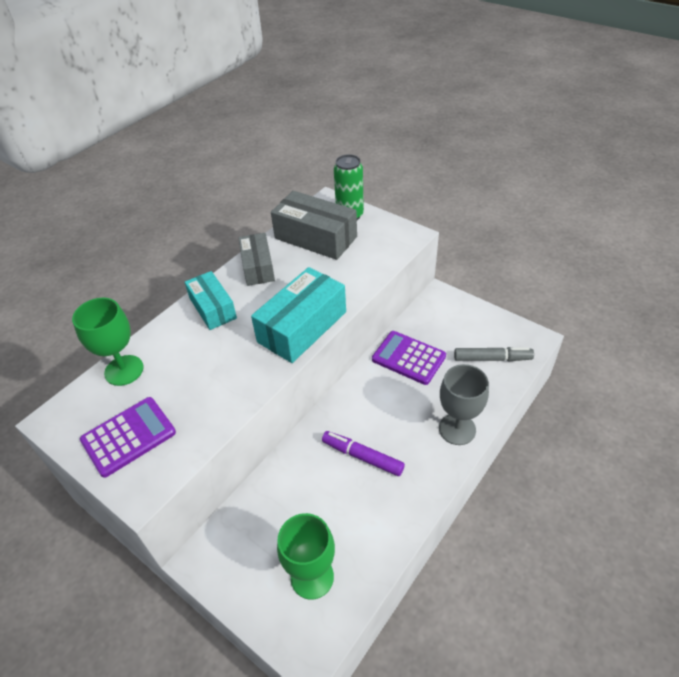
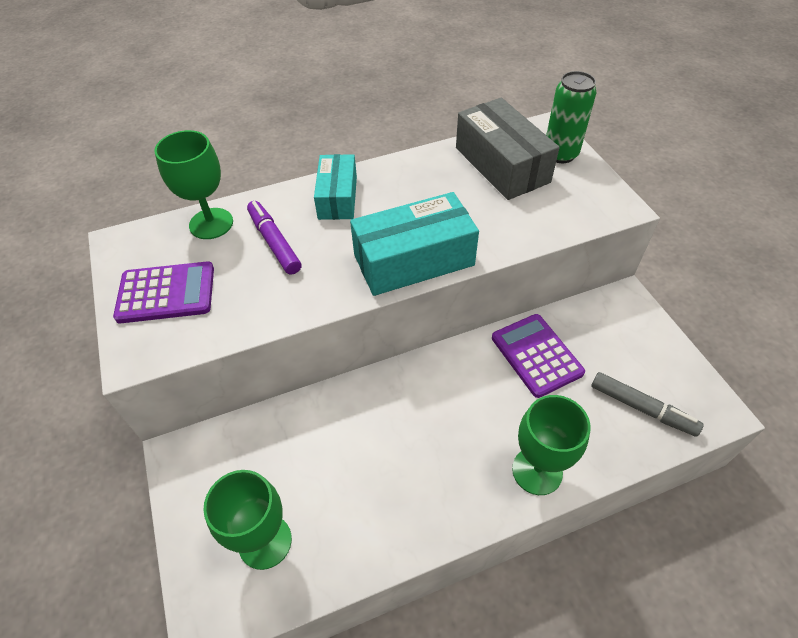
camera: 30 degrees right, 5 degrees up
(258, 267) = (415, 172): grey box -> none
(362, 457) = (406, 441): purple marker -> purple marker (274, 242)
(457, 429) = (537, 471): grey goblet -> green goblet

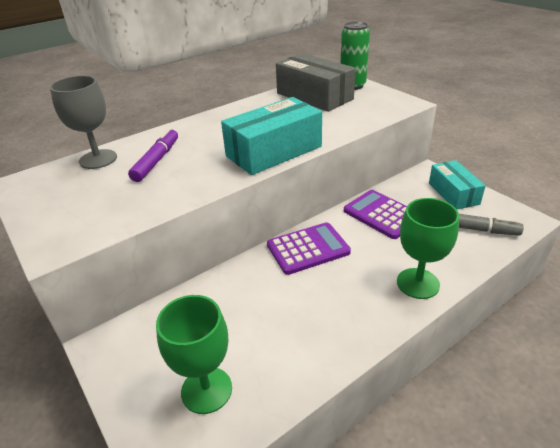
camera: 15 degrees left, 15 degrees down
(166, 293) = (71, 204): purple calculator -> purple calculator (308, 249)
(211, 223) = (98, 159): green goblet -> grey goblet
(274, 242) = (156, 160): purple marker -> purple marker turned 60 degrees clockwise
(337, 197) = (199, 129): turquoise box -> turquoise box (453, 193)

